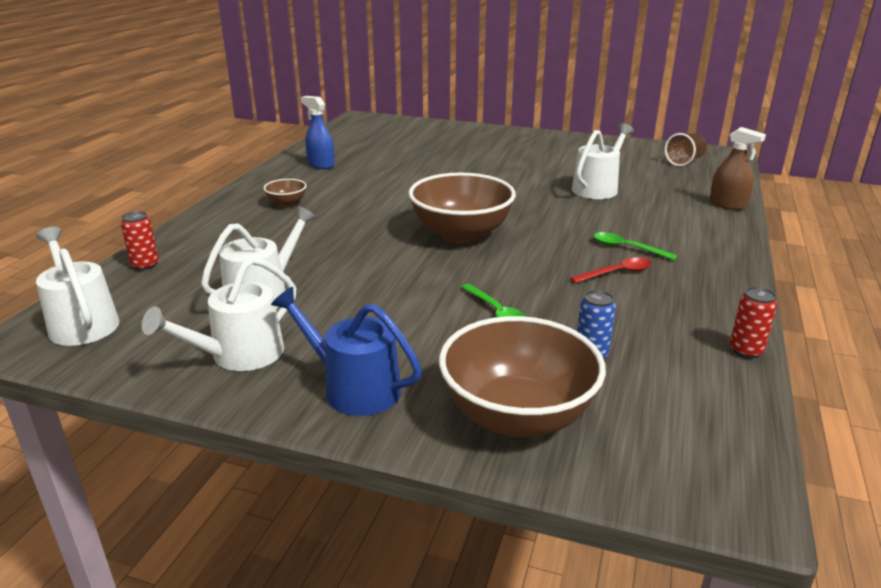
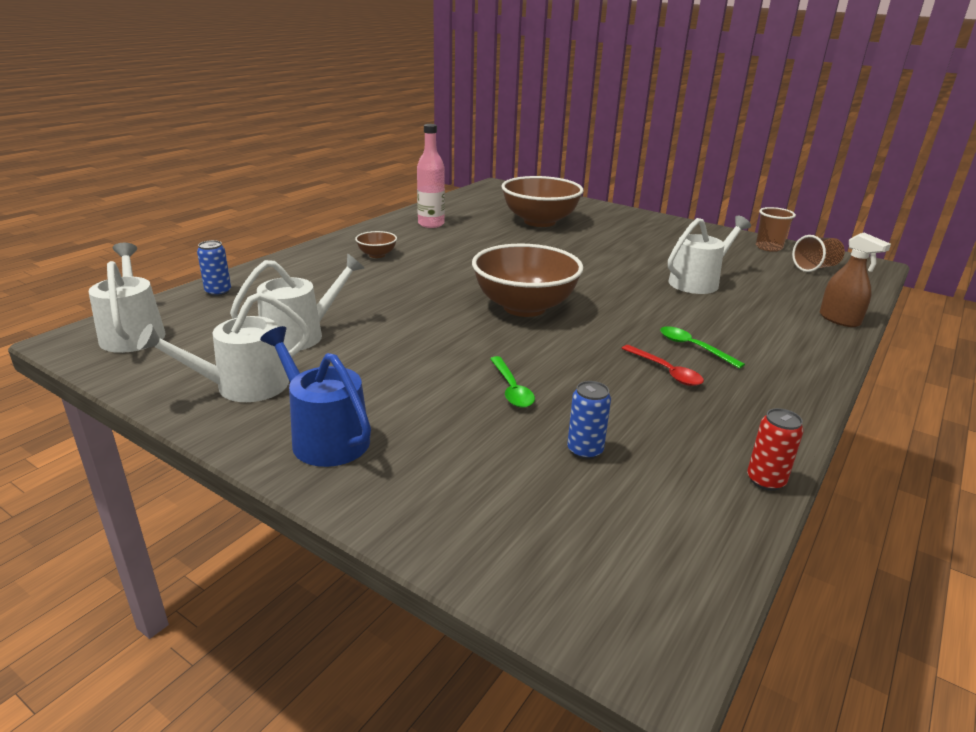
camera: 15 degrees right, 0 degrees up
(145, 265) = (218, 292): red can -> blue can
(321, 165) = (431, 224): blue spray bottle -> pink bottle
(517, 416) = (465, 499): brown bowl -> brown bowl (539, 222)
(617, 273) = (666, 371): red spoon -> red spoon turned 60 degrees clockwise
(637, 148) = (768, 247): none -> brown cup

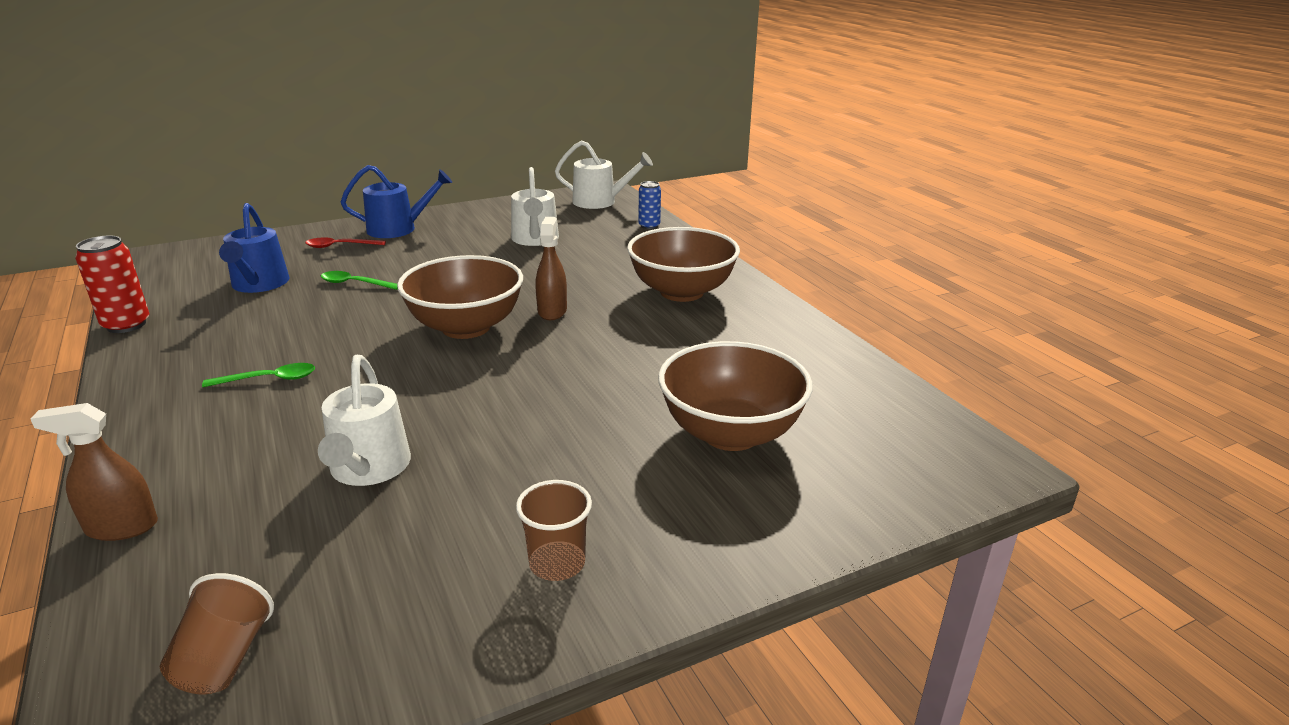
camera: 120 degrees right, 0 degrees up
(243, 386) = (485, 219): white watering can -> none
(377, 255) = (681, 292): brown bowl -> brown bowl, size x2.27
(431, 224) = (773, 344): pink bottle -> none
(460, 286) = (552, 311): none -> brown spray bottle
(585, 450) = (259, 284): blue can -> blue watering can
(666, 371) = (267, 347): red spoon -> red spoon (340, 246)
(765, 480) = (126, 325): red can -> red can, size x1.54
(768, 247) = (364, 667): brown cup -> brown cup (557, 563)

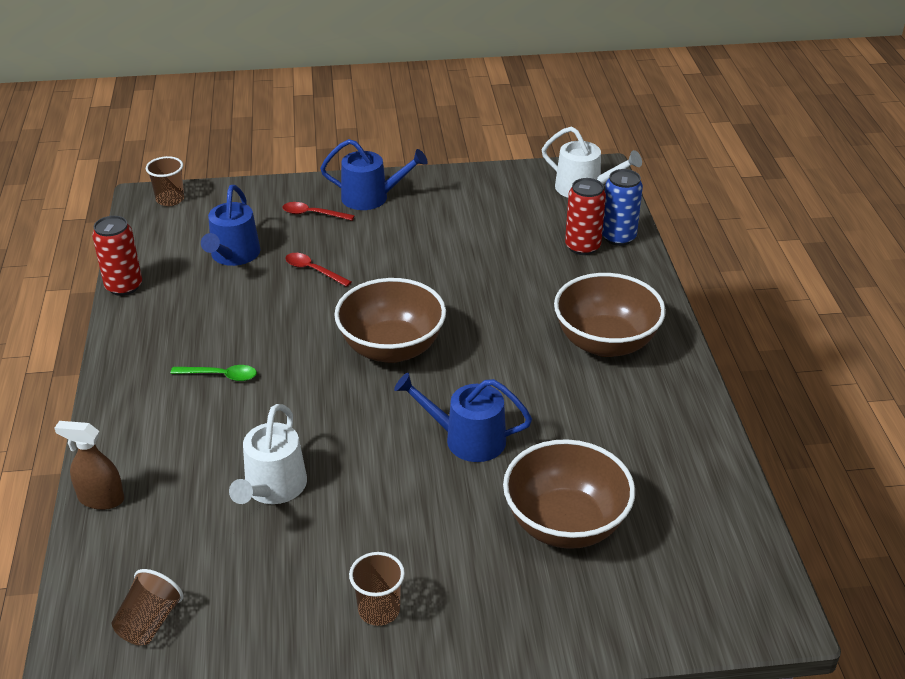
camera: 20 degrees right, 10 degrees up
(173, 254) = (170, 199): none -> brown cup
(355, 283) = (313, 270): green spoon -> red spoon
(535, 239) = (495, 237): white watering can -> none
(552, 311) = (474, 343): brown spray bottle -> none
(584, 383) = (467, 439): none -> blue watering can
(620, 235) = (582, 247): none -> red can
(649, 226) = (618, 237): blue can -> blue can, size x1.54

